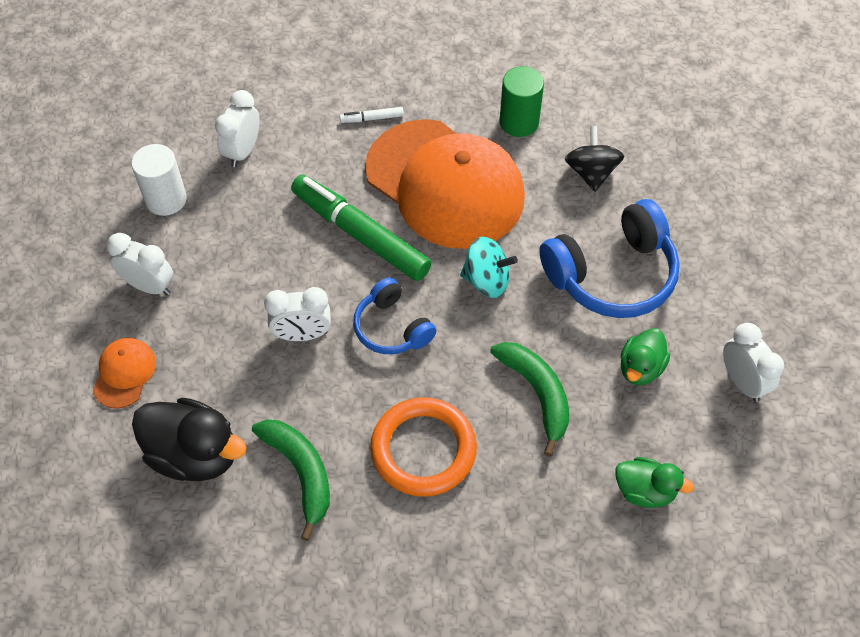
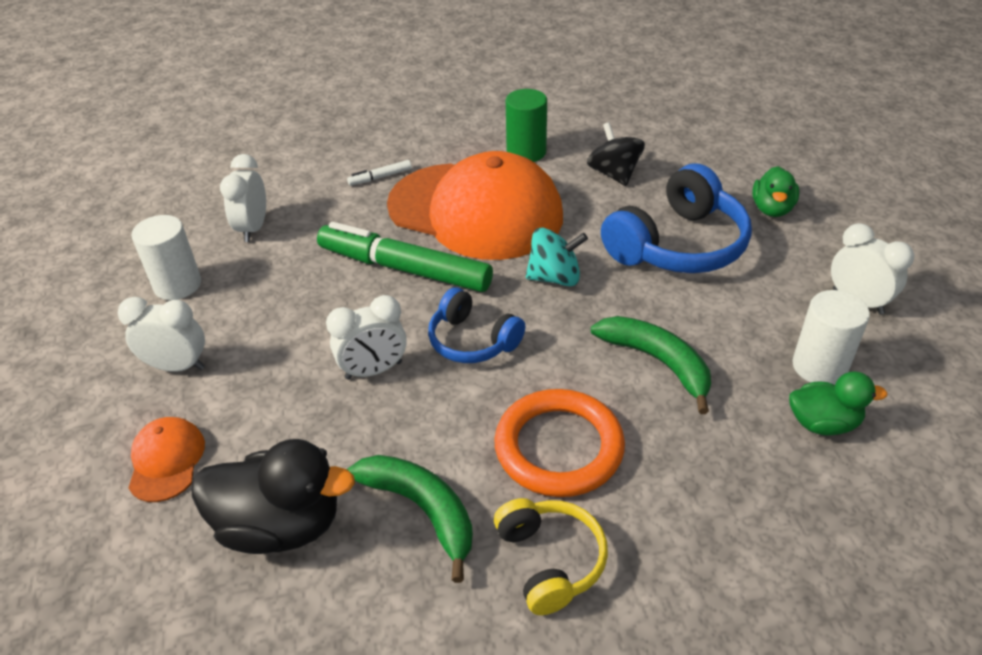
camera: 15 degrees left, 15 degrees down
(380, 542) = (550, 561): none -> yellow headphones
(640, 368) = (751, 314): green duck -> green duck (772, 209)
(671, 437) = (819, 366): none -> white cylinder

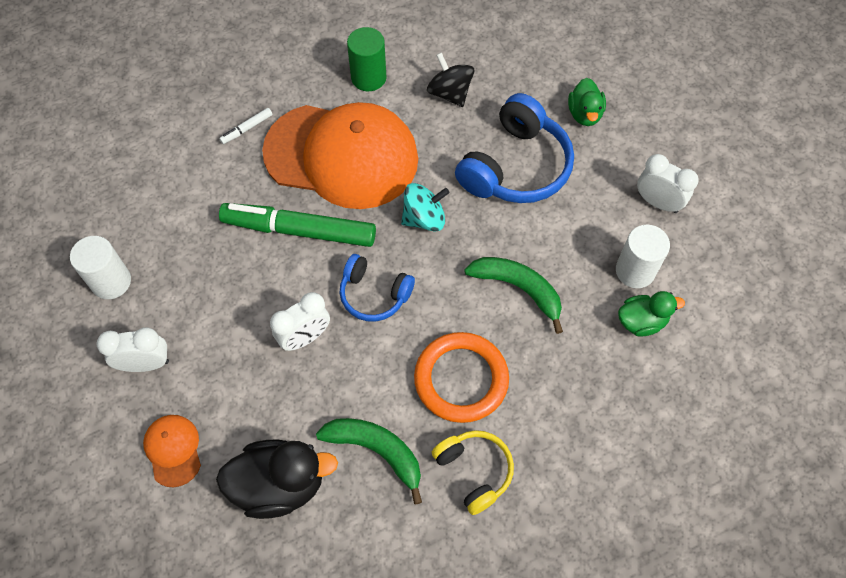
camera: 15 degrees left, 20 degrees up
(253, 228) = (153, 208): white clock -> none

